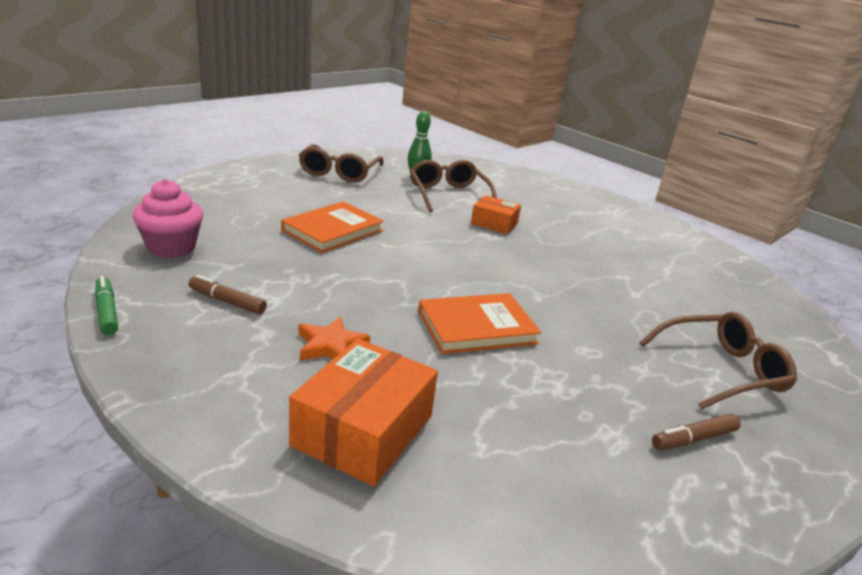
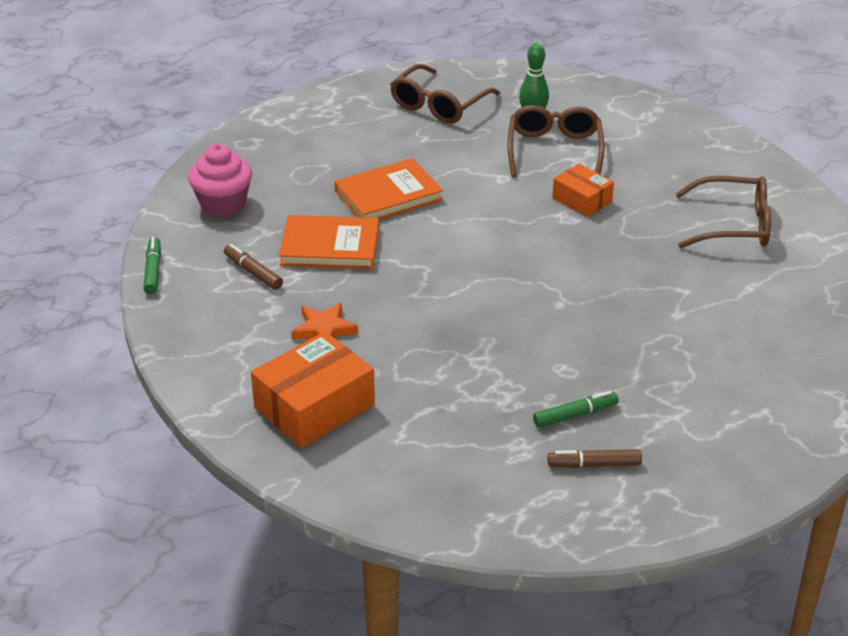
camera: 25 degrees right, 10 degrees up
(476, 327) = (469, 330): orange book -> orange book (330, 247)
(633, 391) = (575, 415): none -> green marker
(722, 370) = (691, 411): brown glasses -> brown glasses (734, 225)

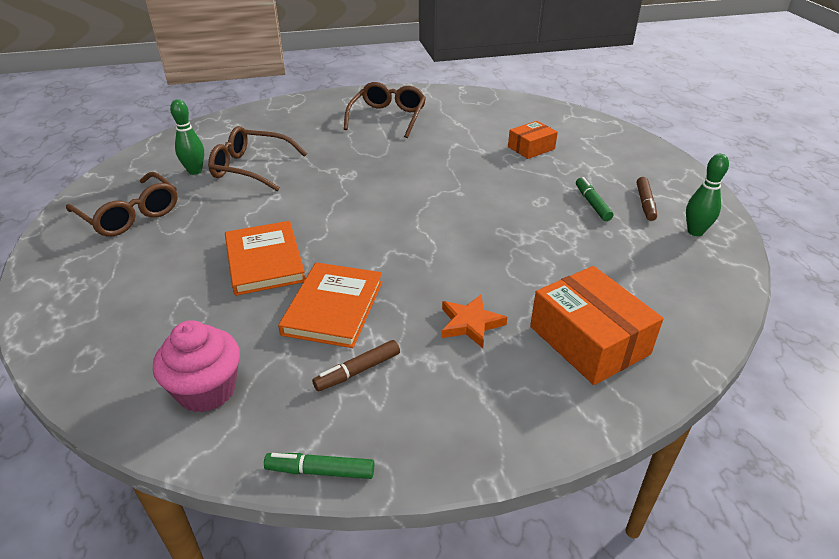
camera: 80 degrees left, 0 degrees up
(539, 506) = (695, 232): none -> green bowling pin
(582, 200) = (328, 166): orange box -> orange box (531, 148)

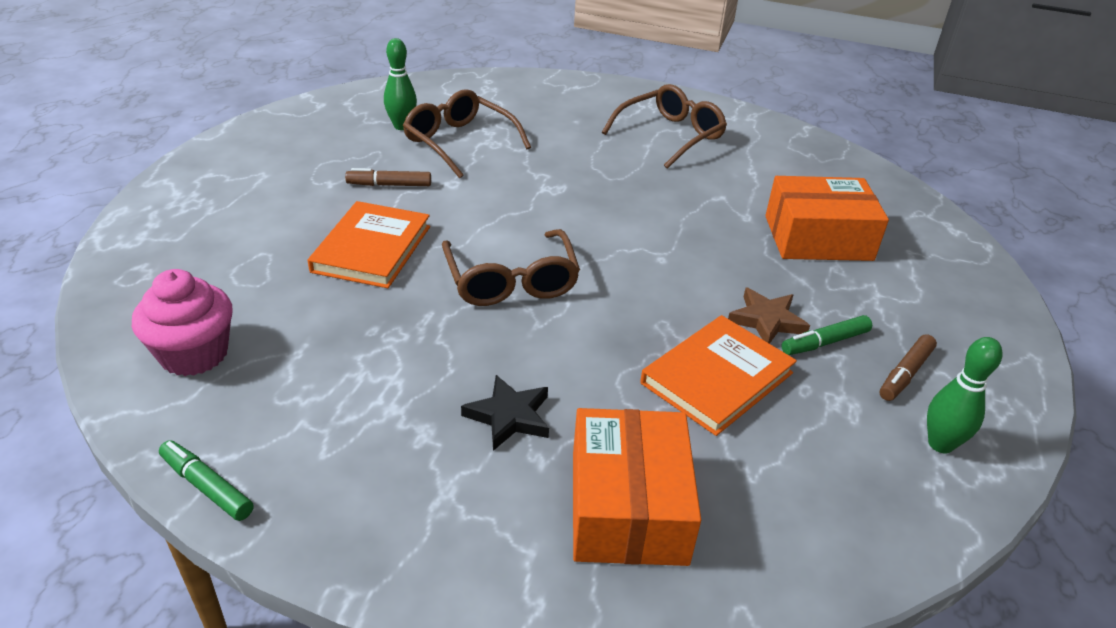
camera: 30 degrees right, 0 degrees up
(130, 215) = (300, 150): brown glasses -> brown glasses (511, 281)
(333, 308) = (386, 329): orange book -> orange book (717, 378)
(357, 371) = (341, 406): brown marker -> brown marker (389, 185)
(470, 324) = (509, 416): orange star -> black star
(531, 148) = (818, 238): orange box -> orange box, size x1.70
(552, 204) = (767, 320): none -> brown star
(592, 204) = (824, 342): green marker -> green marker turned 135 degrees counterclockwise

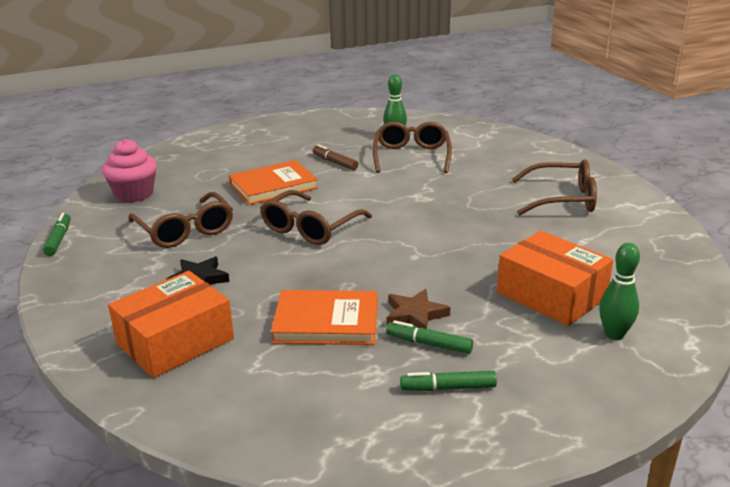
camera: 50 degrees right, 10 degrees down
(372, 365) = (185, 231): none -> brown glasses
(905, 374) = (448, 388): brown marker -> green marker
(940, 444) = (391, 430): green bowling pin -> green bowling pin (614, 334)

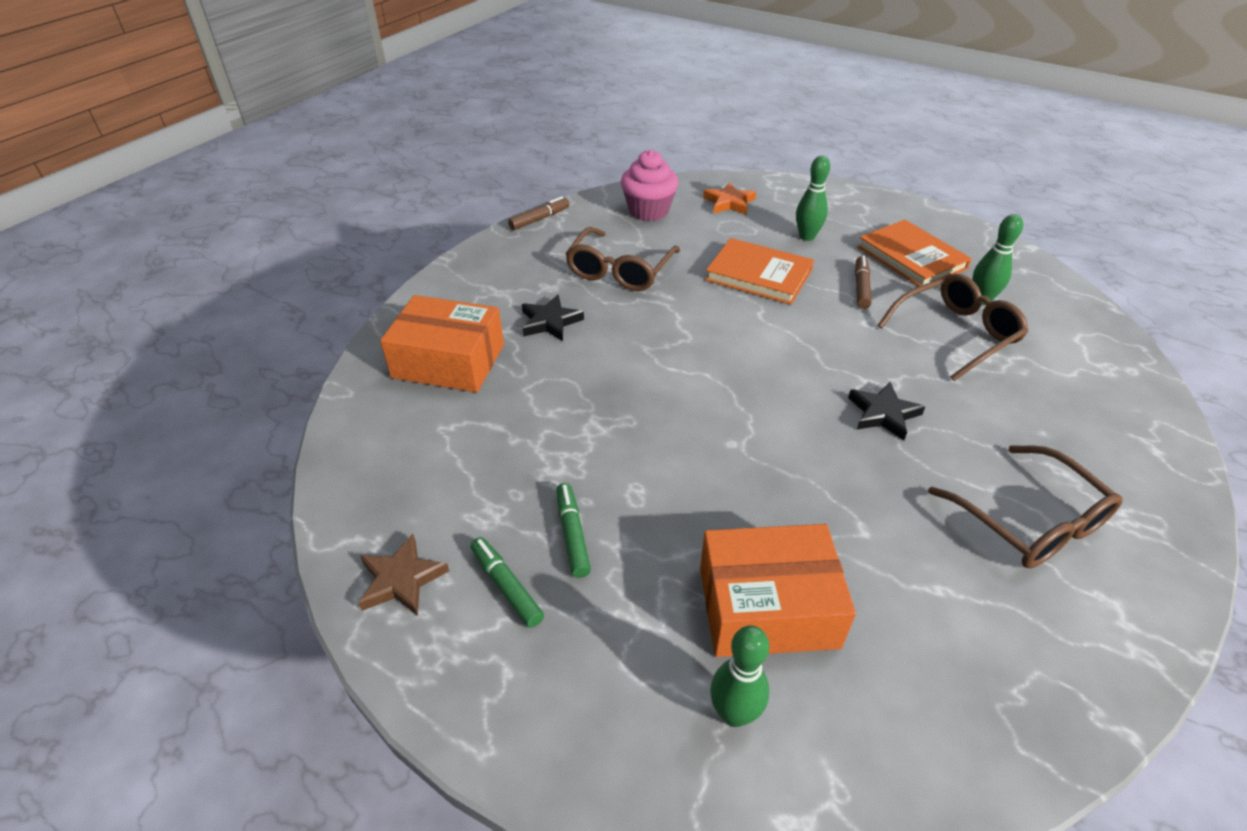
camera: 55 degrees right, 15 degrees up
(59, 239) = (540, 219): green marker -> brown marker
(179, 164) = (729, 202): none -> orange star
(261, 157) = (807, 237): none -> green bowling pin
(310, 228) = (706, 340): brown glasses -> none
(326, 322) = (550, 438): orange book -> orange book (911, 258)
(415, 315) = (617, 498): brown star -> brown star (401, 579)
(447, 202) = (883, 414): none -> black star
(551, 295) = (767, 607): orange box -> orange box turned 75 degrees clockwise

